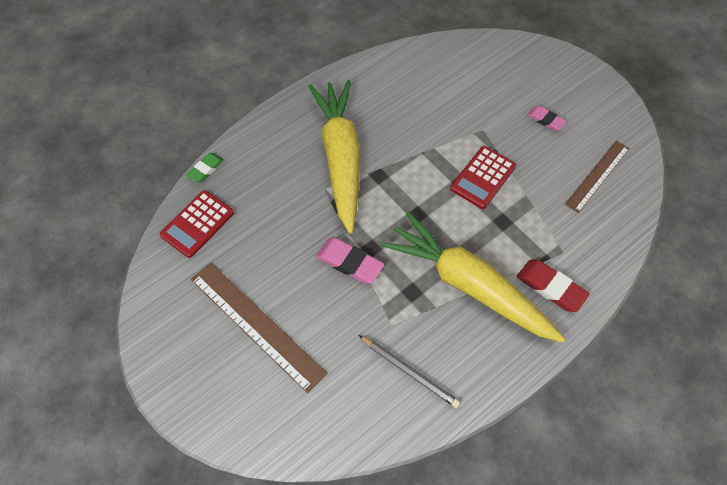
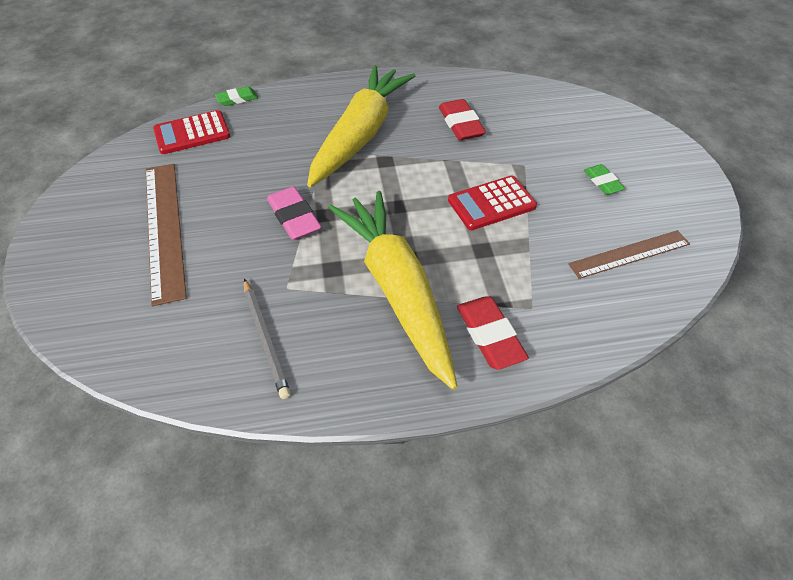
camera: 30 degrees right, 10 degrees down
(410, 111) = (460, 124): none -> red eraser
(545, 120) = (602, 182): pink eraser -> green eraser

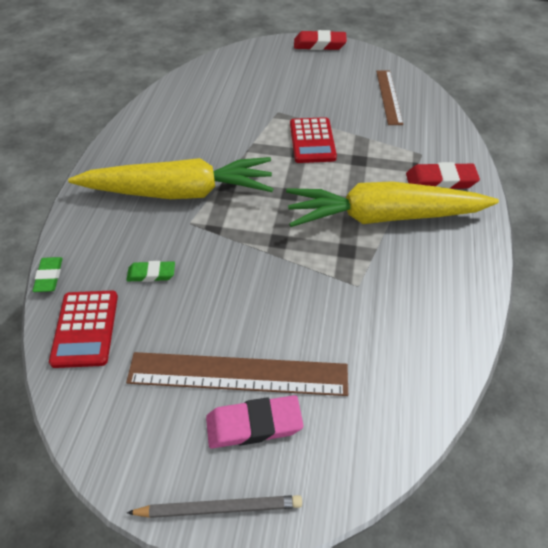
camera: 70 degrees left, 0 degrees up
(266, 339) = (411, 310): grey pencil -> grey pencil (219, 507)
(294, 217) = (271, 263): pink eraser -> pink eraser (254, 424)
(361, 134) = (180, 192): yellow carrot -> yellow carrot turned 135 degrees clockwise
(460, 124) = (206, 129): red eraser -> red eraser (319, 44)
(602, 182) = (316, 83): green eraser -> green eraser (151, 274)

